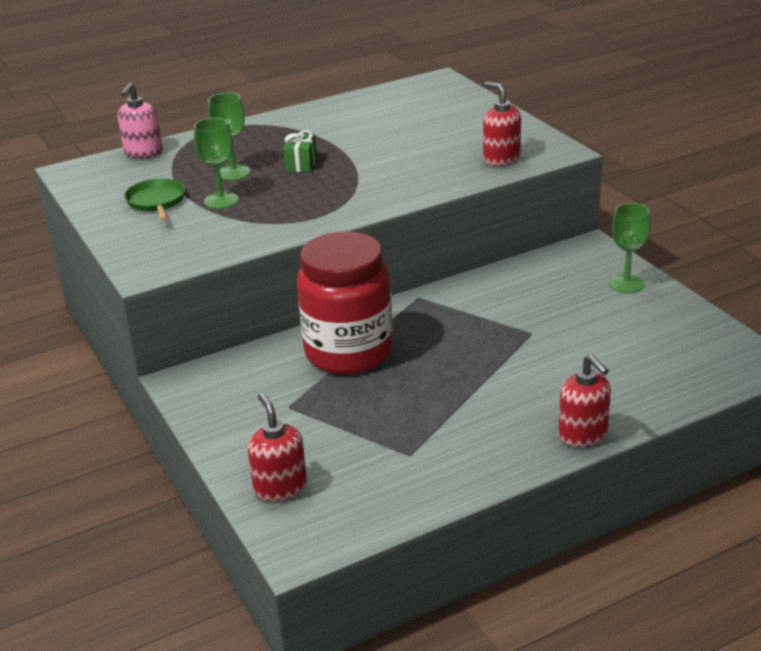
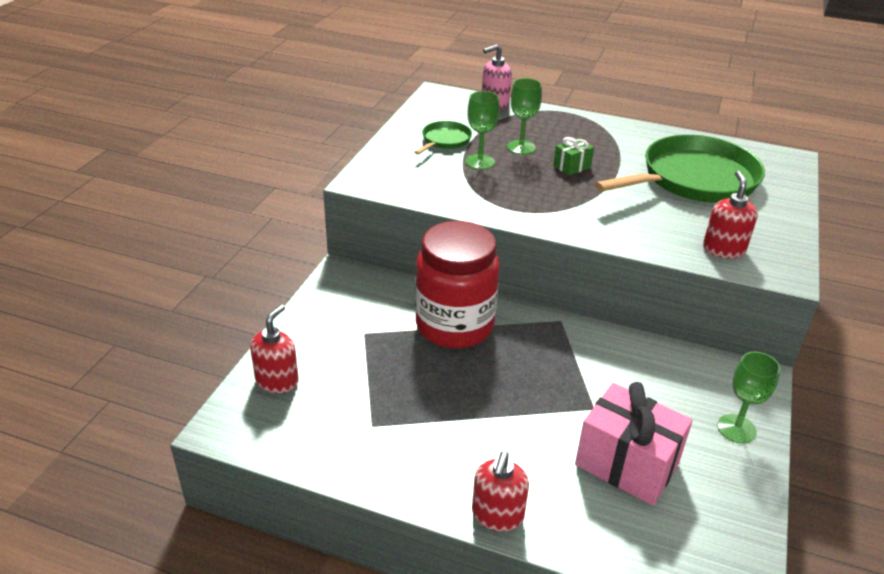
camera: 45 degrees right, 5 degrees up
(403, 126) = (694, 179): none -> green pan
(603, 348) = (626, 464): none -> pink gift

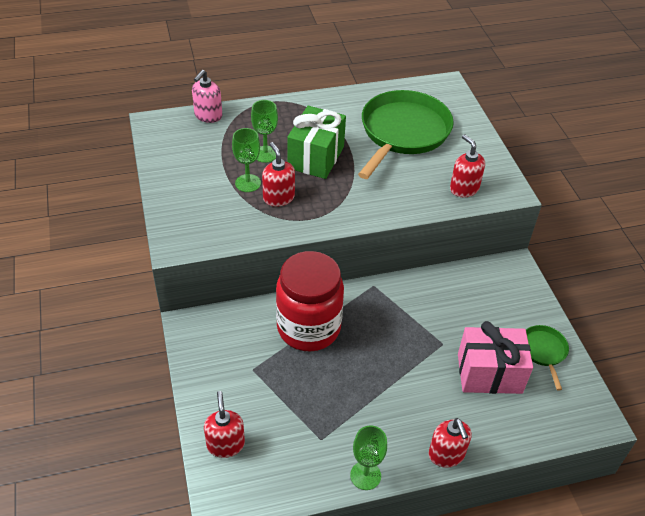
camera: 35 degrees left, 10 degrees up
(445, 140) = (203, 172): green pan -> green pan (543, 351)
(499, 183) = (278, 198): none -> red soap dispenser
(572, 166) = (316, 157): green gift -> green gift, size x2.10
(736, 429) = (528, 312): green goblet -> green goblet (365, 475)

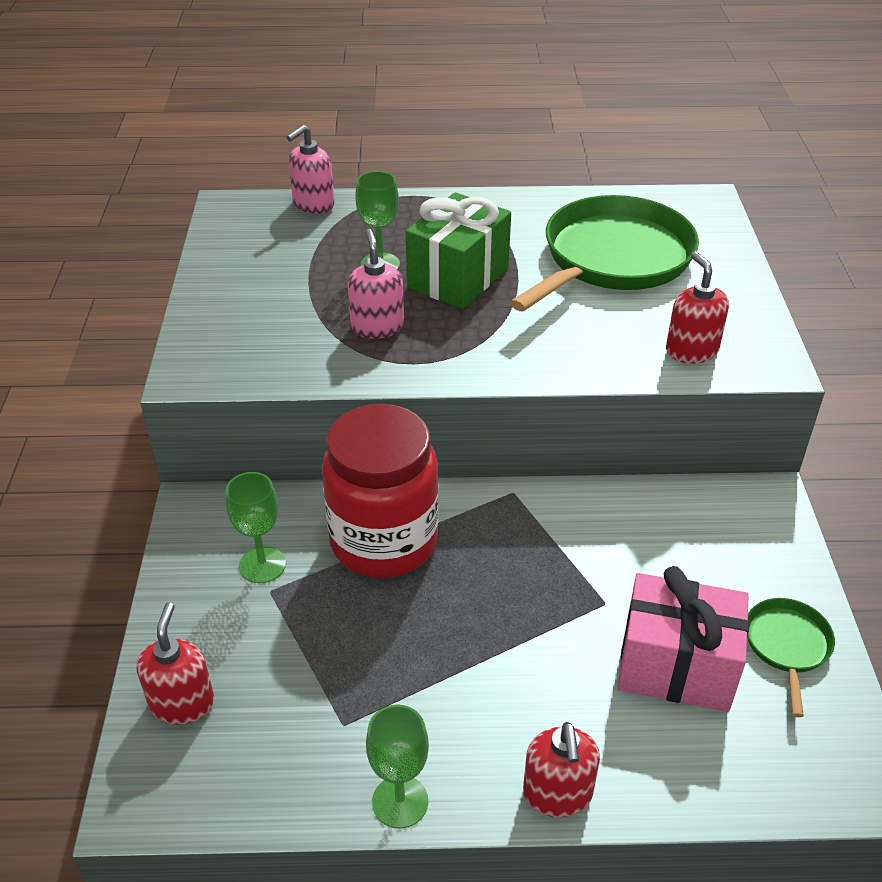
camera: 15 degrees right, 5 degrees down
(248, 183) = (337, 301): green goblet -> green goblet (262, 565)
(278, 198) = (377, 326): red soap dispenser -> pink soap dispenser

